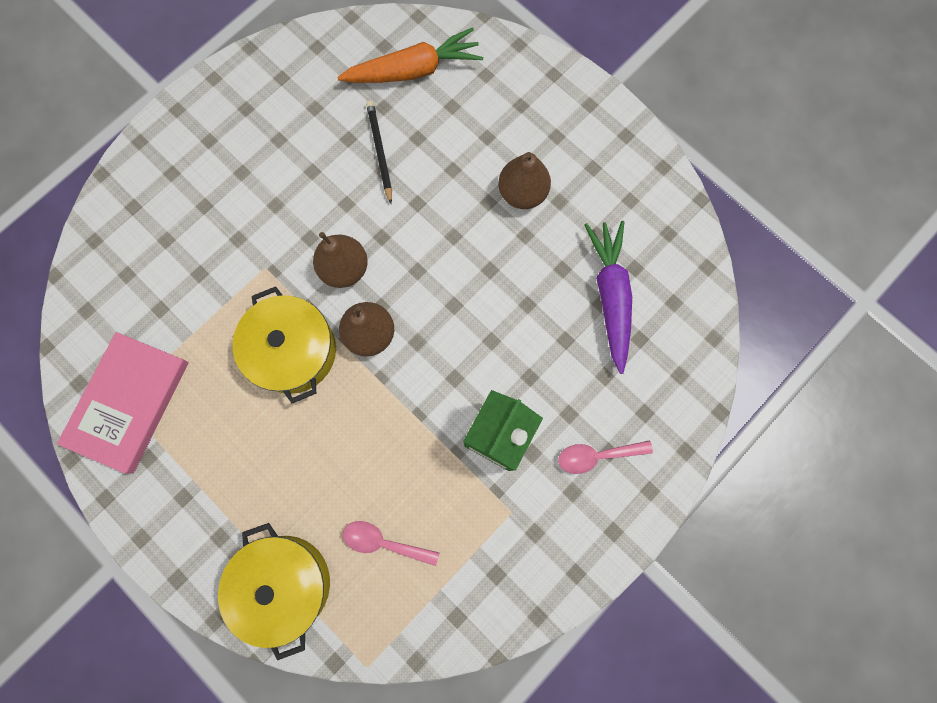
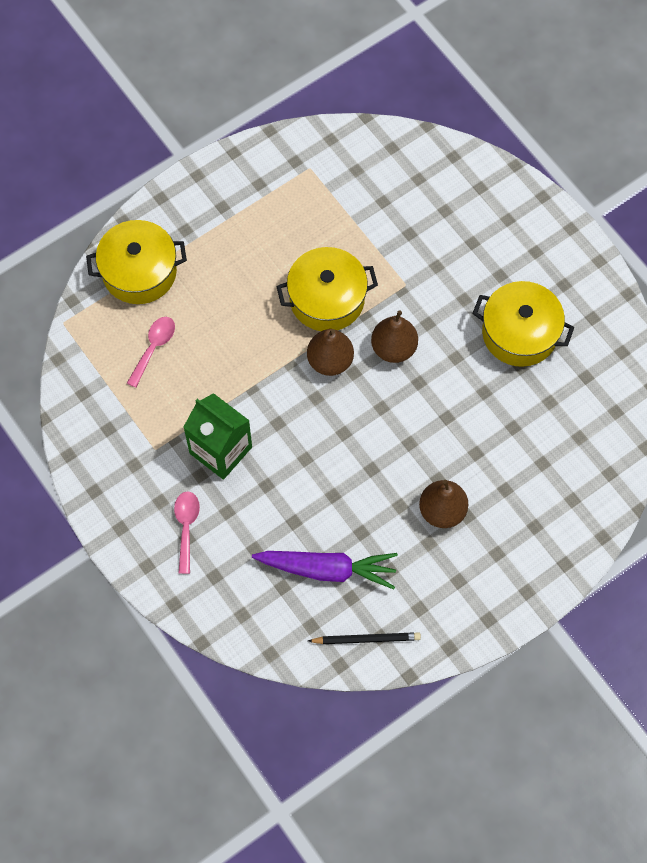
camera: 100 degrees right, 10 degrees down
(128, 403) = (307, 173): pink book -> none
(308, 144) = (519, 333): none -> yellow pot
(380, 152) = (503, 392): black pencil -> black pencil (366, 639)
(414, 70) = (585, 434): orange carrot -> none

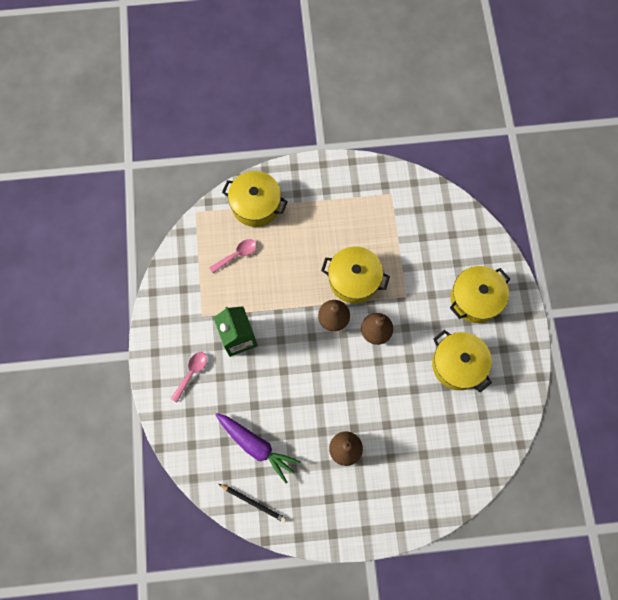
camera: 30 degrees right, 5 degrees up
(494, 242) = (475, 299): none -> yellow pot

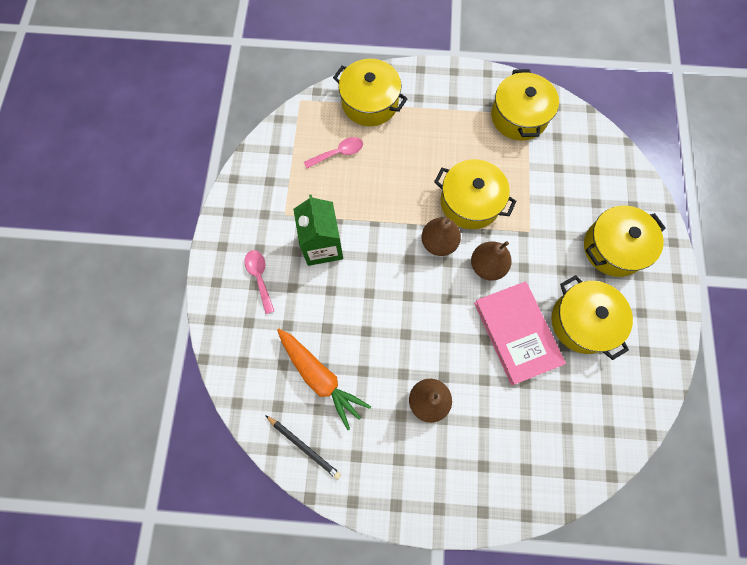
camera: 10 degrees right, 0 degrees up
(191, 373) = (260, 277): pink spoon -> pink spoon turned 60 degrees counterclockwise
(256, 446) = (320, 377): purple carrot -> orange carrot
(384, 197) = (519, 116): none -> yellow pot
(407, 383) = (517, 333): none -> pink book

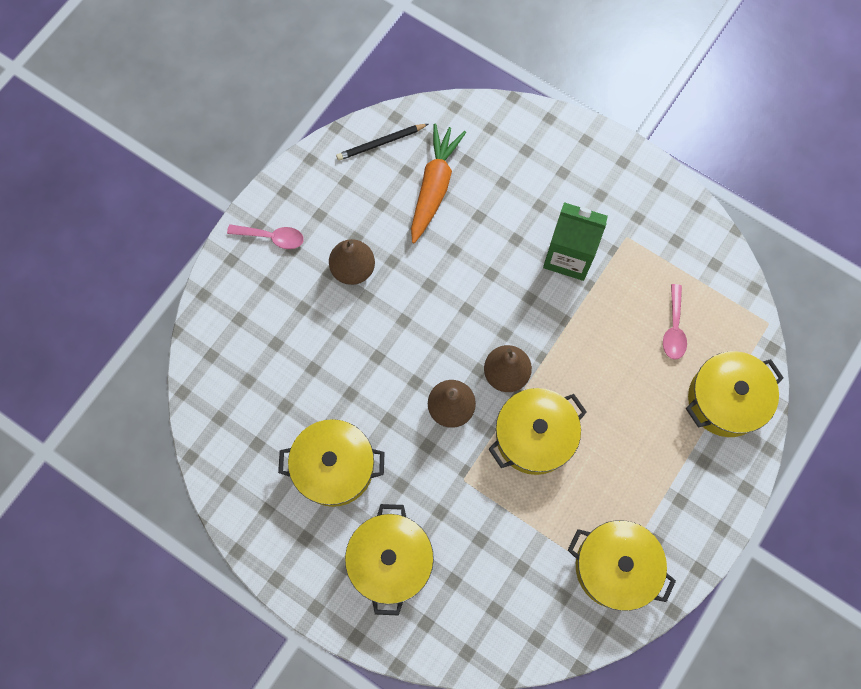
camera: 120 degrees right, 0 degrees up
(260, 277) = (568, 181): pink spoon -> pink spoon (272, 237)
(320, 377) = (434, 187): orange carrot -> orange carrot turned 120 degrees clockwise
(517, 333) = (364, 392): pink book -> none

